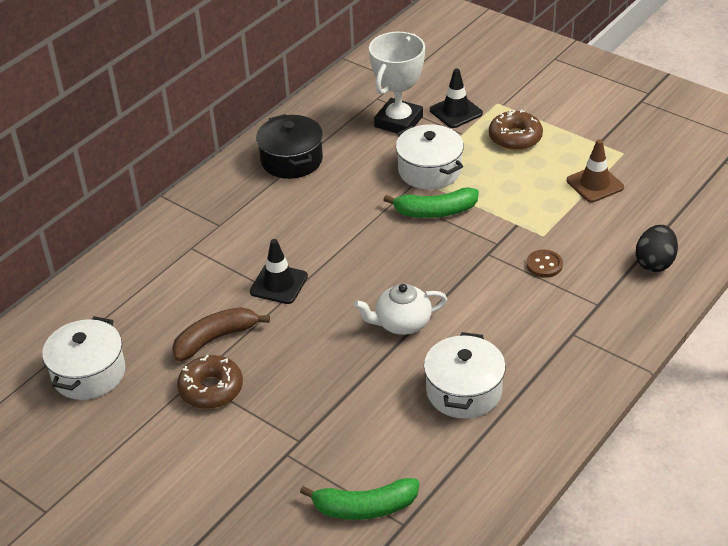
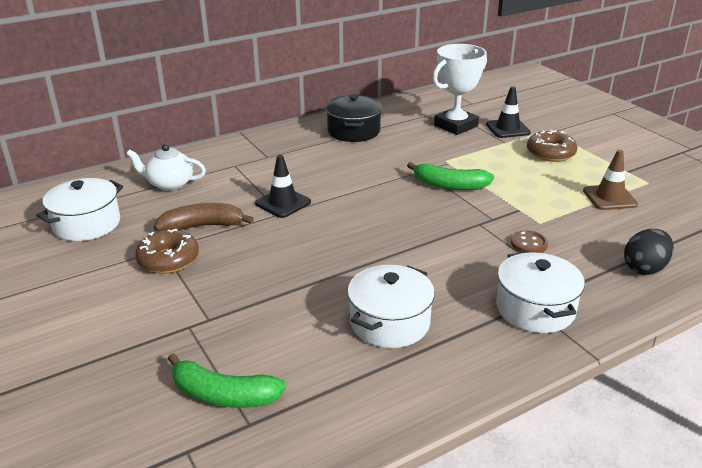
camera: 20 degrees right, 10 degrees down
(401, 323) = (367, 255): white teapot -> white teapot (169, 184)
(429, 170) = (462, 159): white pot -> white pot (535, 309)

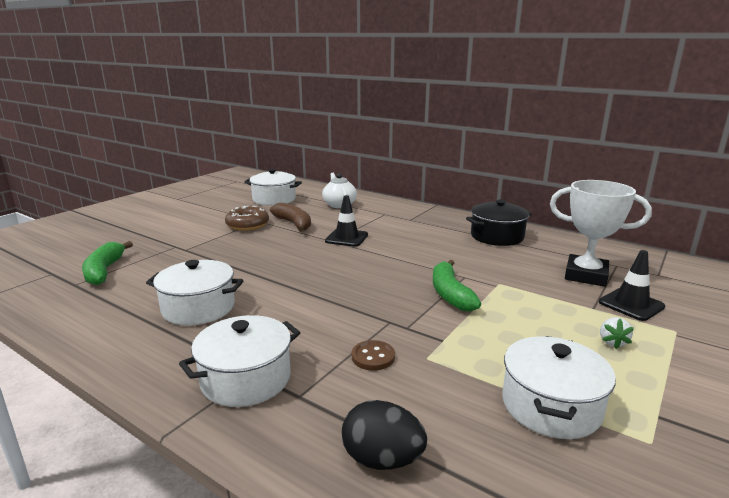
camera: 65 degrees right, 10 degrees down
(550, 153) = (612, 342): brown donut -> white strawberry
(609, 197) = (551, 406): brown traffic cone -> white pot

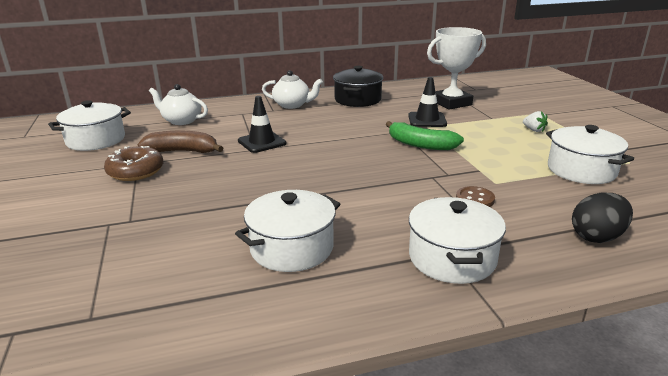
camera: 50 degrees left, 5 degrees up
(104, 271) = (89, 287): green banana -> none
(433, 221) = (292, 105): none -> white teapot
(631, 304) = (500, 109): black traffic cone -> black traffic cone (427, 120)

